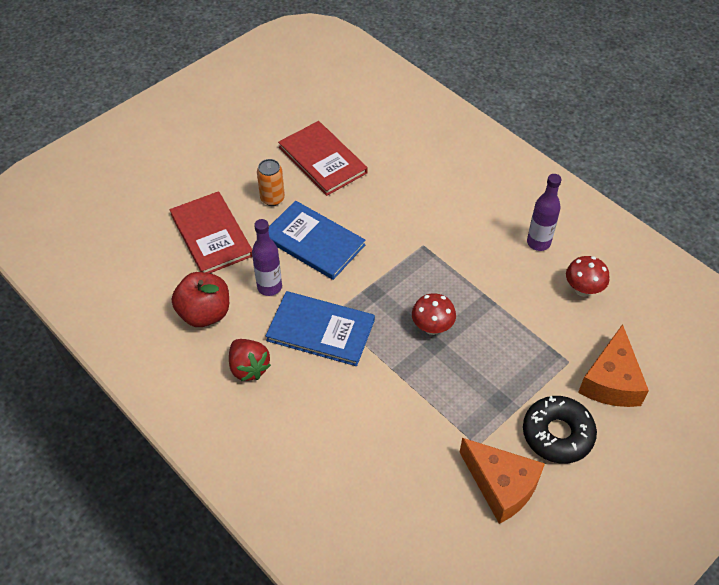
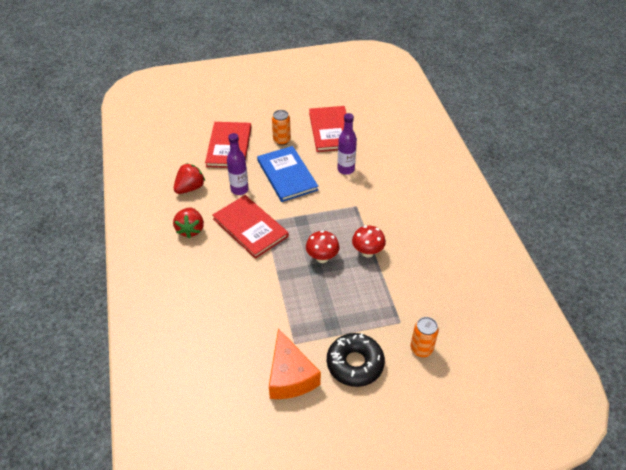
camera: 30 degrees right, 5 degrees down
(205, 313) = (190, 188): red apple -> red strawberry
(321, 330) = (250, 227): blue book -> red book
(538, 243) = (438, 237): purple bottle -> purple bottle (346, 169)
(583, 290) = (447, 281): red mushroom -> red mushroom (367, 252)
(611, 381) = (421, 349): orange cheese -> orange can

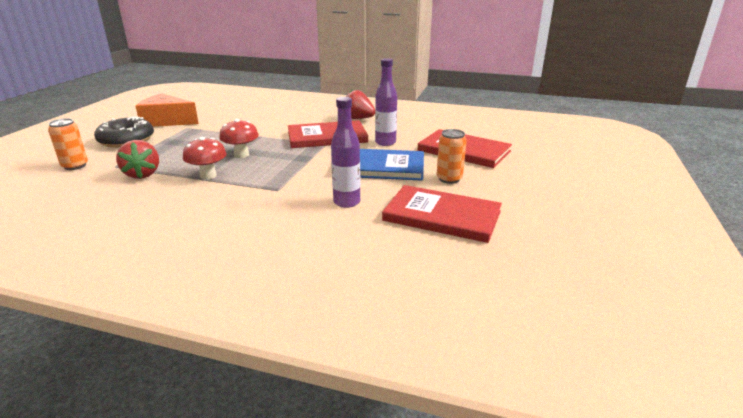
camera: 120 degrees right, 20 degrees down
(190, 188) = (413, 126): red strawberry -> red strawberry (142, 174)

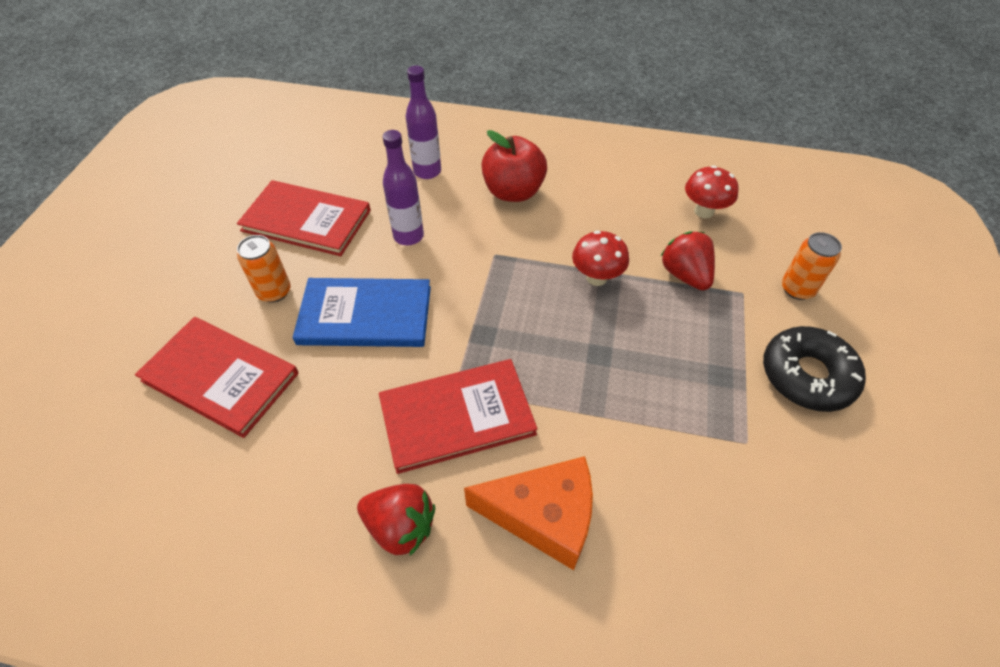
camera: 175 degrees right, 25 degrees up
(167, 121) = (814, 474): orange cheese -> orange cheese (543, 516)
(237, 228) = (513, 192): none -> red apple
(241, 155) = (581, 337): red mushroom -> red mushroom (703, 211)
(385, 142) = (349, 400): purple bottle -> purple bottle (427, 171)

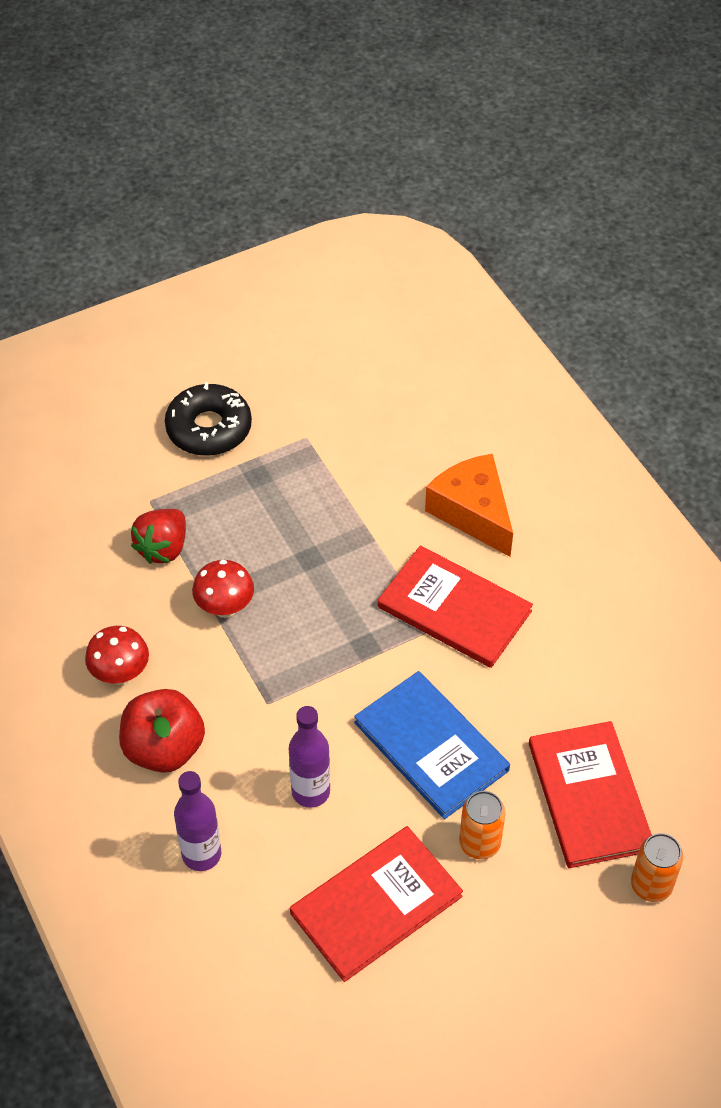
camera: 130 degrees left, 0 degrees up
(306, 220) = (376, 904): red book -> red book turned 75 degrees clockwise
(400, 526) = (560, 581): red strawberry -> none
(703, 211) = (57, 576): red mushroom -> red mushroom (120, 674)
(797, 289) = (112, 468): orange can -> orange can (651, 885)

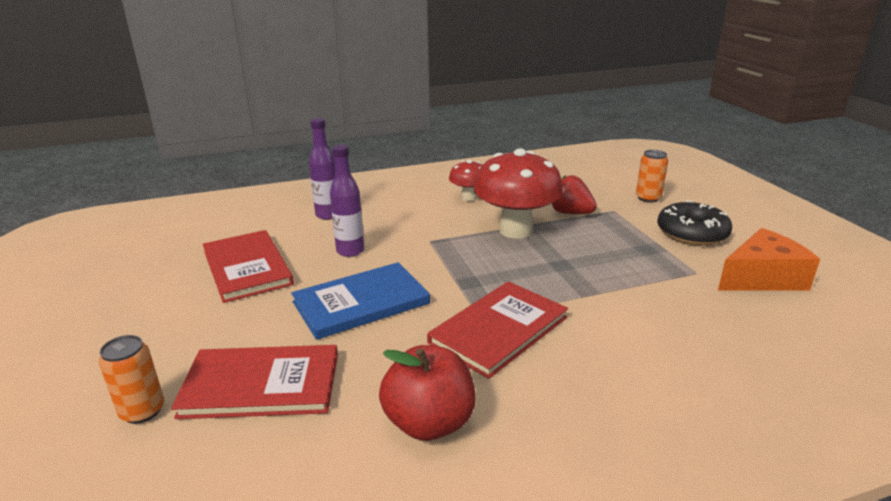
camera: 100 degrees right, 25 degrees down
(164, 749) = (408, 208): red apple -> red apple (429, 423)
(225, 608) = (516, 230): red mushroom -> red mushroom, size x1.91
(473, 512) = (621, 356): orange cheese -> orange cheese (762, 278)
(479, 843) = (260, 316): orange can -> orange can (648, 198)

